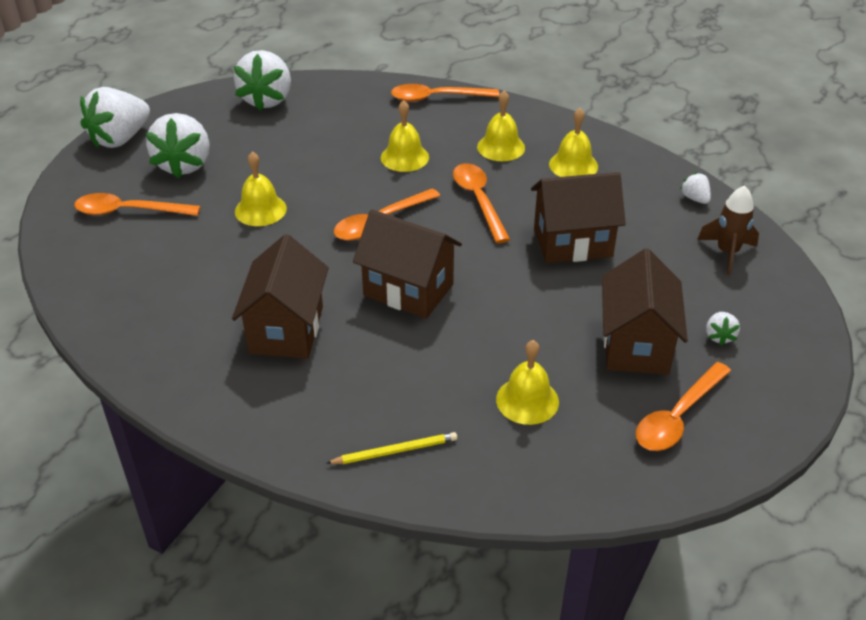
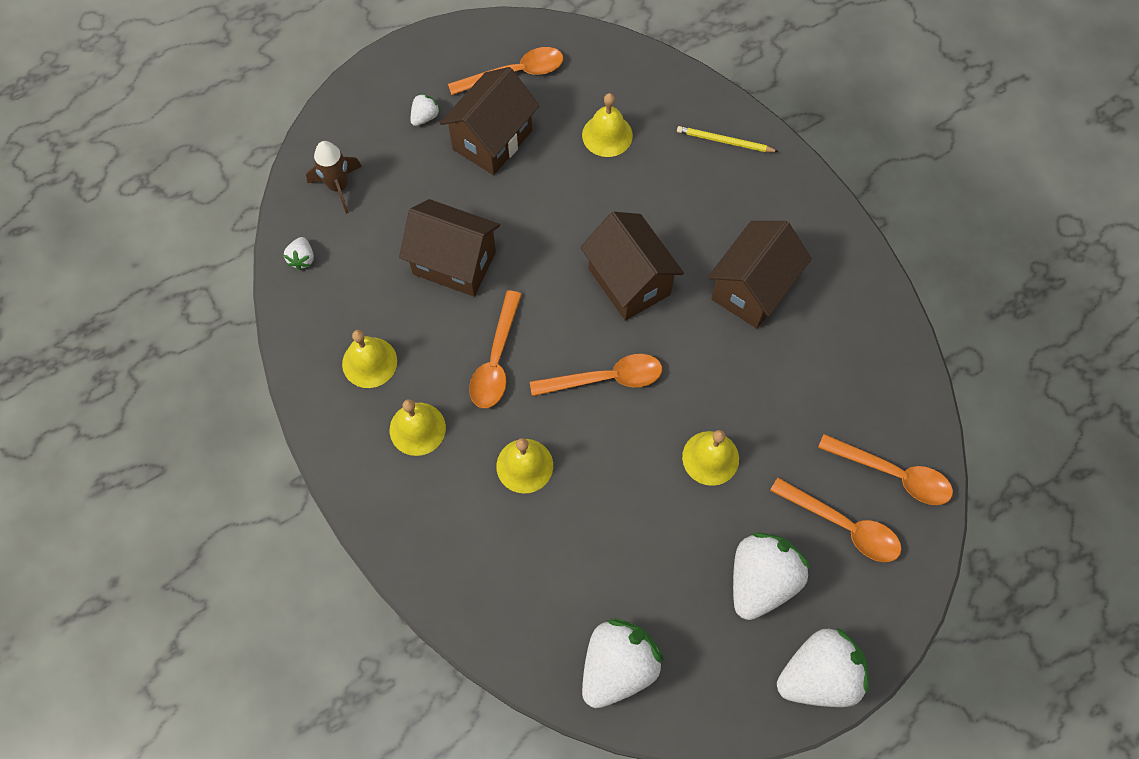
camera: 150 degrees left, 25 degrees up
(437, 98) = (422, 558): orange spoon -> orange spoon (893, 474)

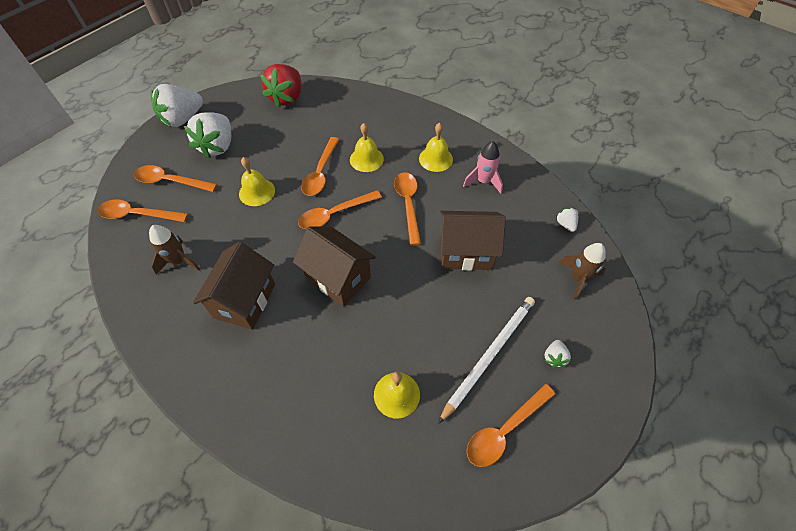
camera: 160 degrees right, 10 degrees down
(369, 362) = (483, 181): yellow bell -> pink rocket
(492, 140) = (489, 355): brown house -> white pencil
(605, 462) = (320, 173): none -> orange spoon
(617, 667) = (287, 98): white strawberry -> red strawberry
(724, 141) = (290, 426): yellow pencil -> none
(833, 373) = (179, 261): none -> brown rocket

